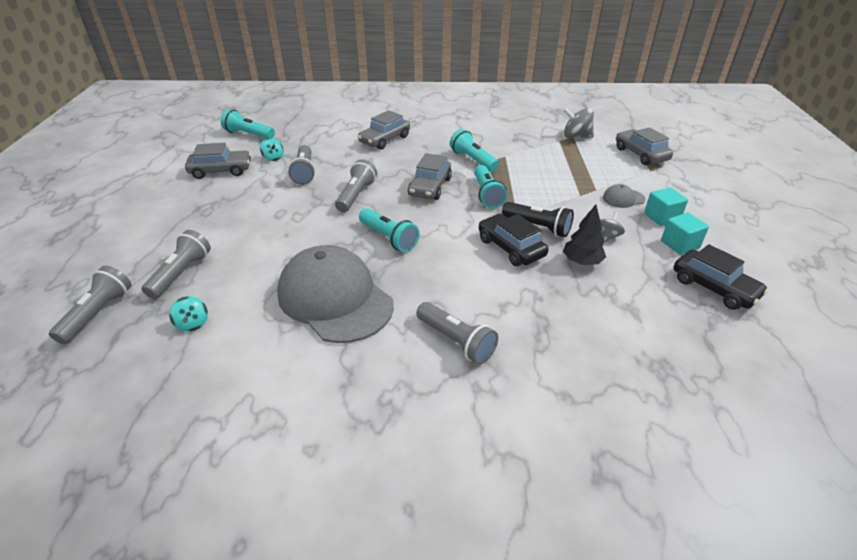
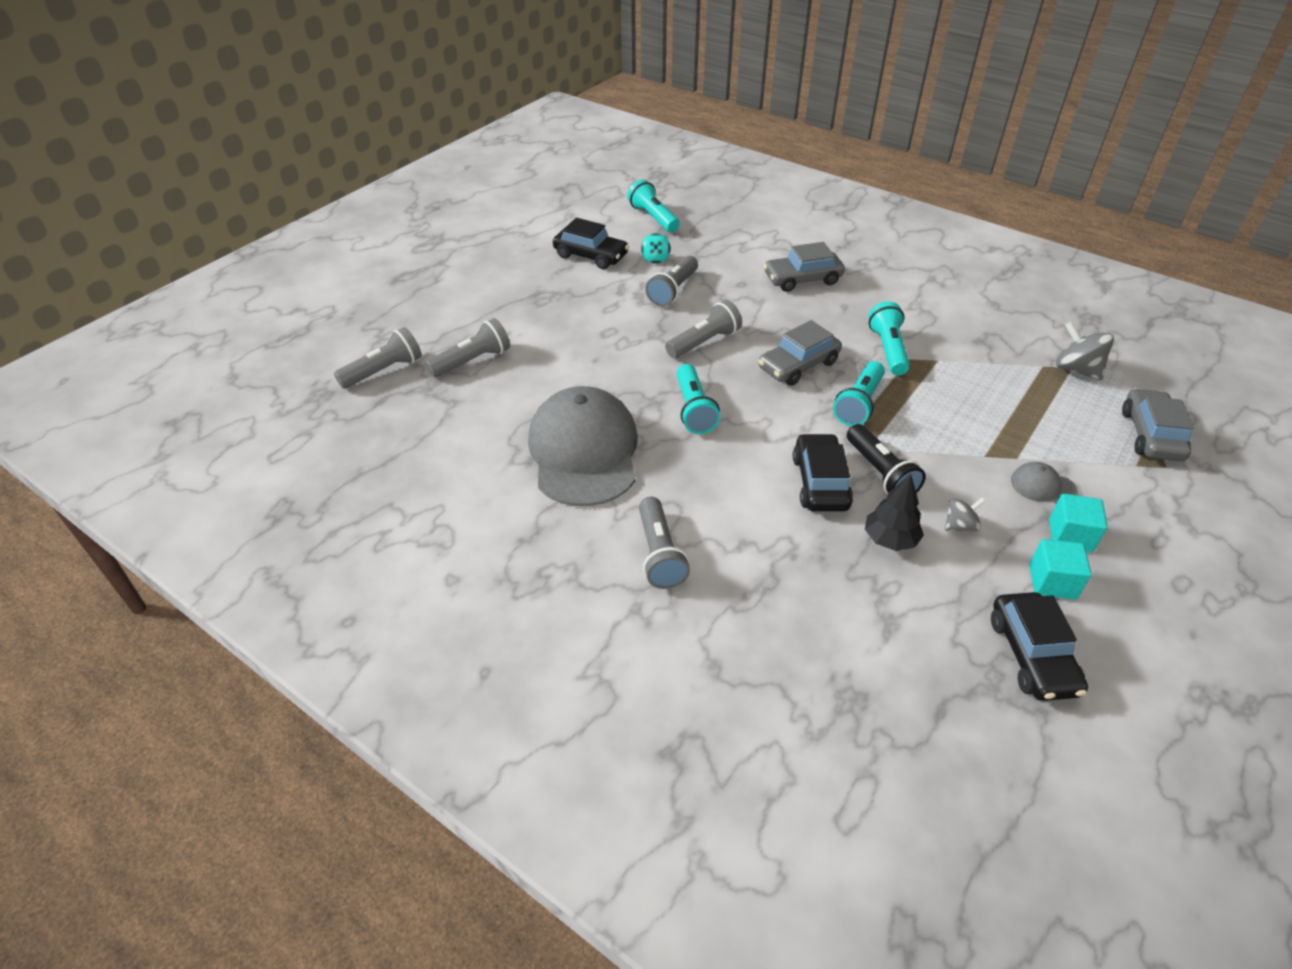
camera: 35 degrees right, 5 degrees up
(192, 323) = (446, 416): turquoise spinning top -> none
(221, 170) = (591, 256): grey car -> black car

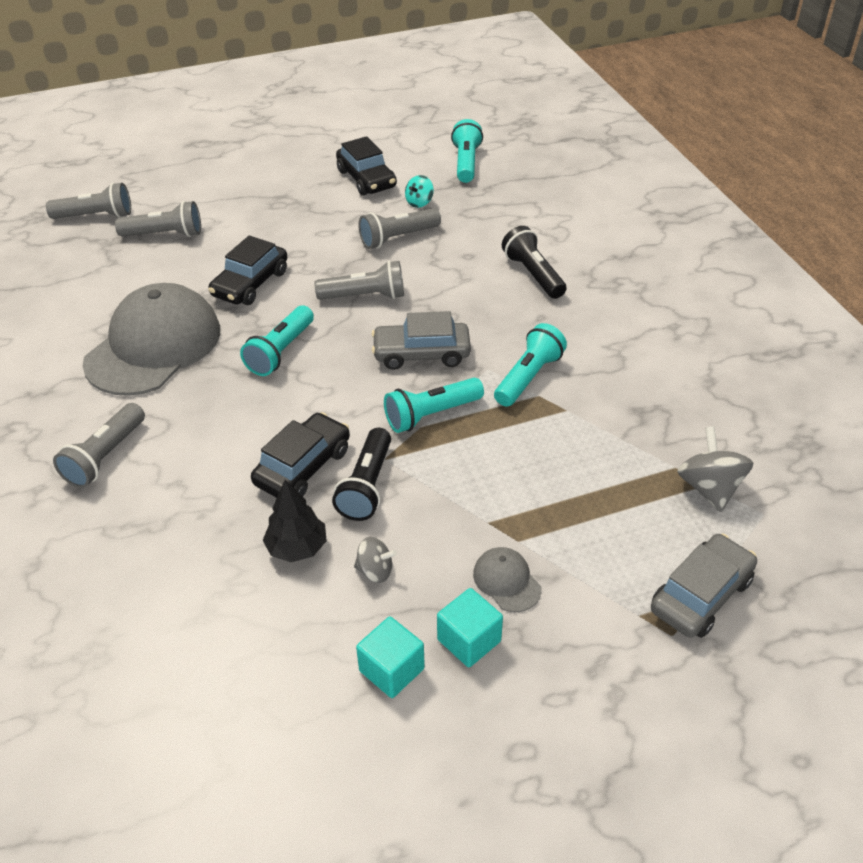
camera: 35 degrees right, 0 degrees up
(802, 279) = (533, 274): grey car -> black flashlight
(1032, 655) = (284, 718): black car -> black car (250, 283)

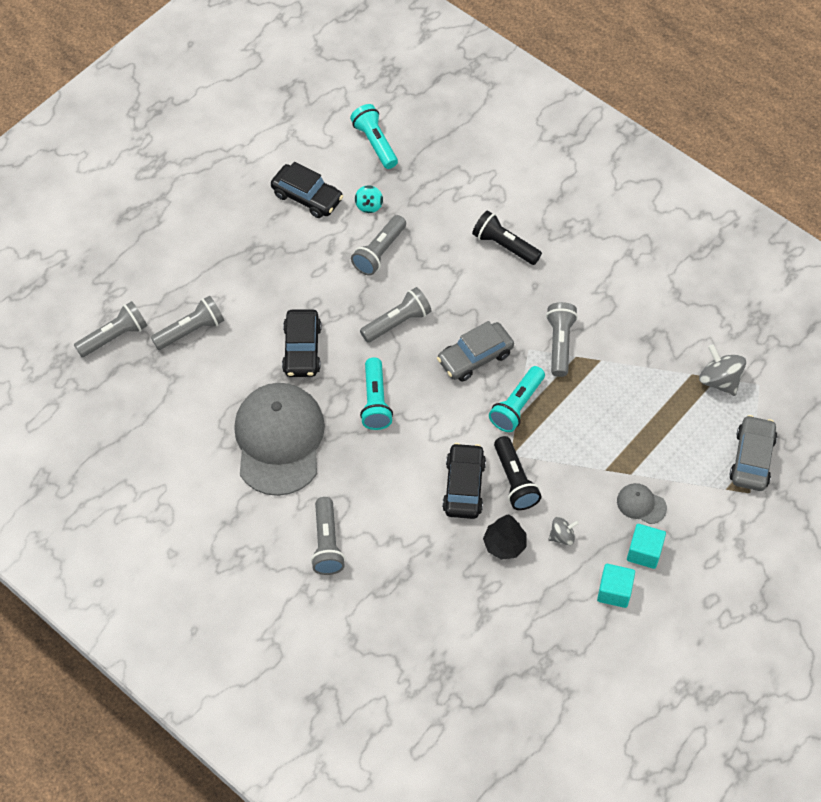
camera: 30 degrees left, 15 degrees up
(529, 377) = (560, 343): turquoise flashlight -> grey flashlight

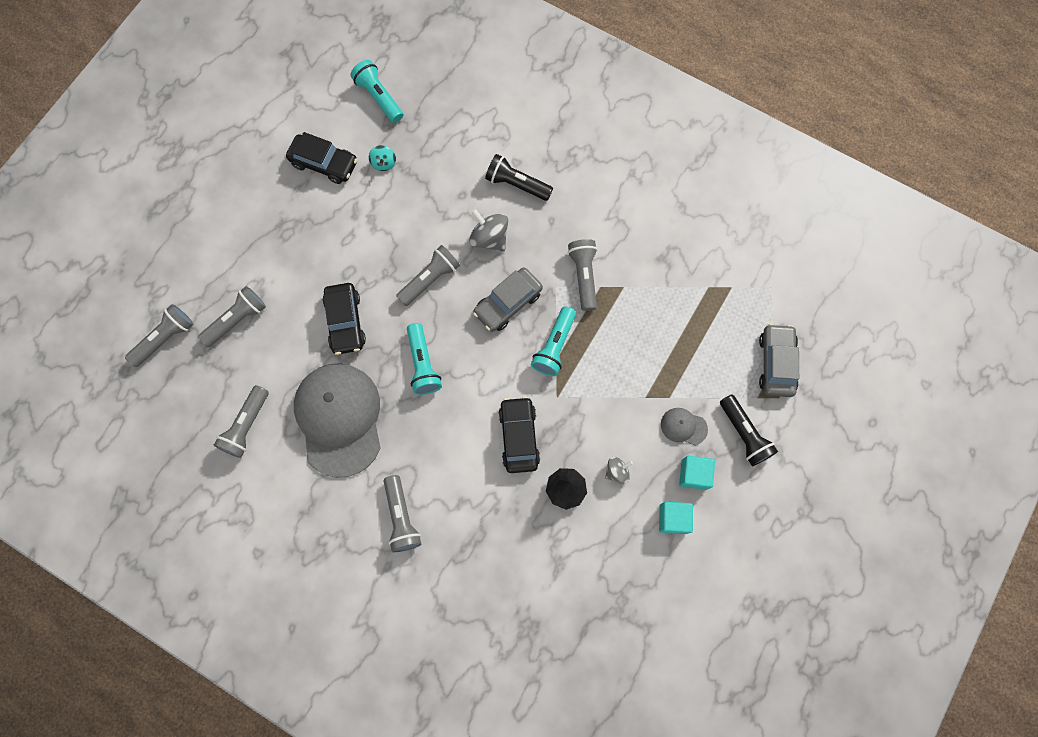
camera: 10 degrees left, 15 degrees up
(379, 252) = (401, 210): grey flashlight -> grey flashlight (246, 426)
(514, 481) = (564, 423): black flashlight -> black flashlight (744, 434)
(719, 380) = (734, 289): grey spinning top -> grey spinning top (489, 238)

